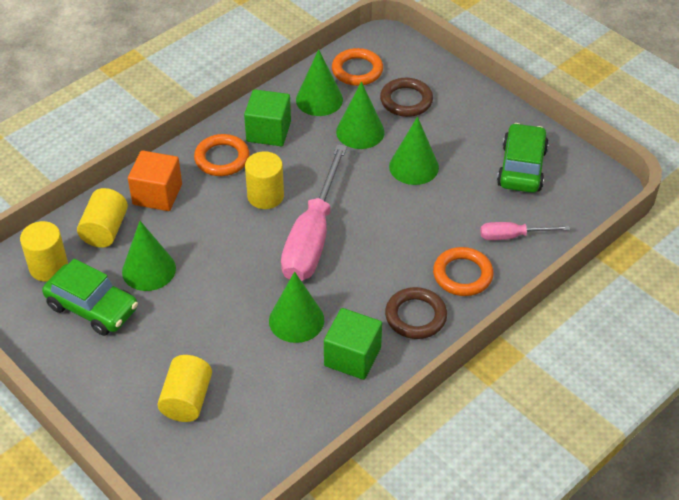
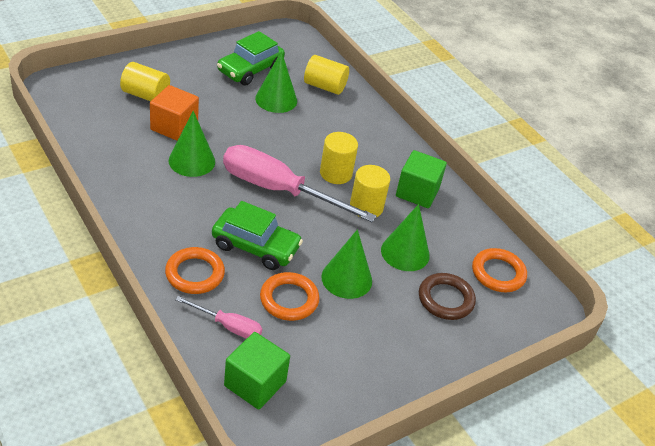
camera: 95 degrees right, 5 degrees down
(48, 267) = (297, 57): yellow cylinder -> yellow cylinder (366, 207)
(157, 194) = (355, 117): orange cube -> orange cube (174, 127)
(222, 158) = (388, 158): orange ring -> orange ring (289, 299)
(319, 99) = (456, 235): green cone -> none
(352, 357) = (139, 182): green cube -> green cube (255, 383)
(415, 316) = (162, 229): brown ring -> none
(512, 236) = (228, 326): pink screwdriver -> pink screwdriver turned 105 degrees clockwise
(522, 167) = (322, 366): green car -> green car (255, 246)

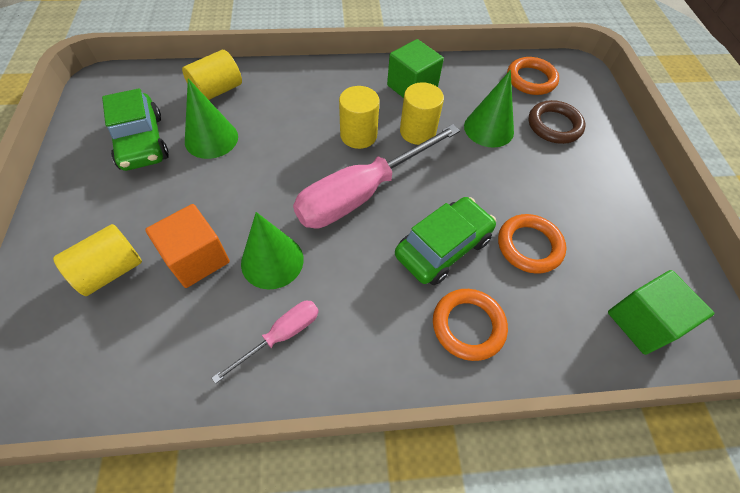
camera: 60 degrees left, 15 degrees up
(228, 326) = (557, 319): pink screwdriver -> pink screwdriver (281, 336)
(346, 279) = (511, 186): green cone -> none

